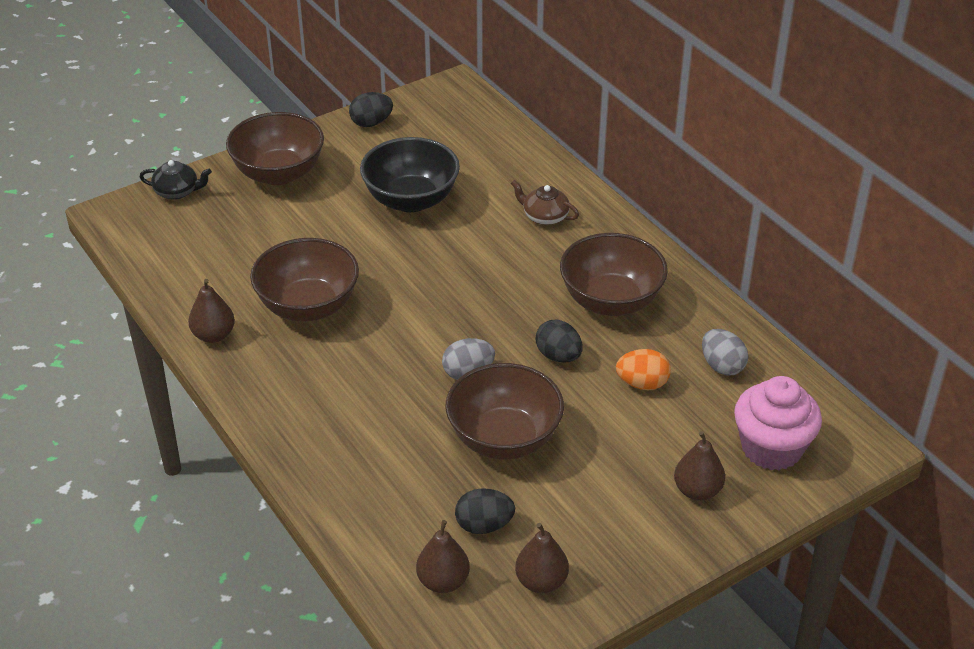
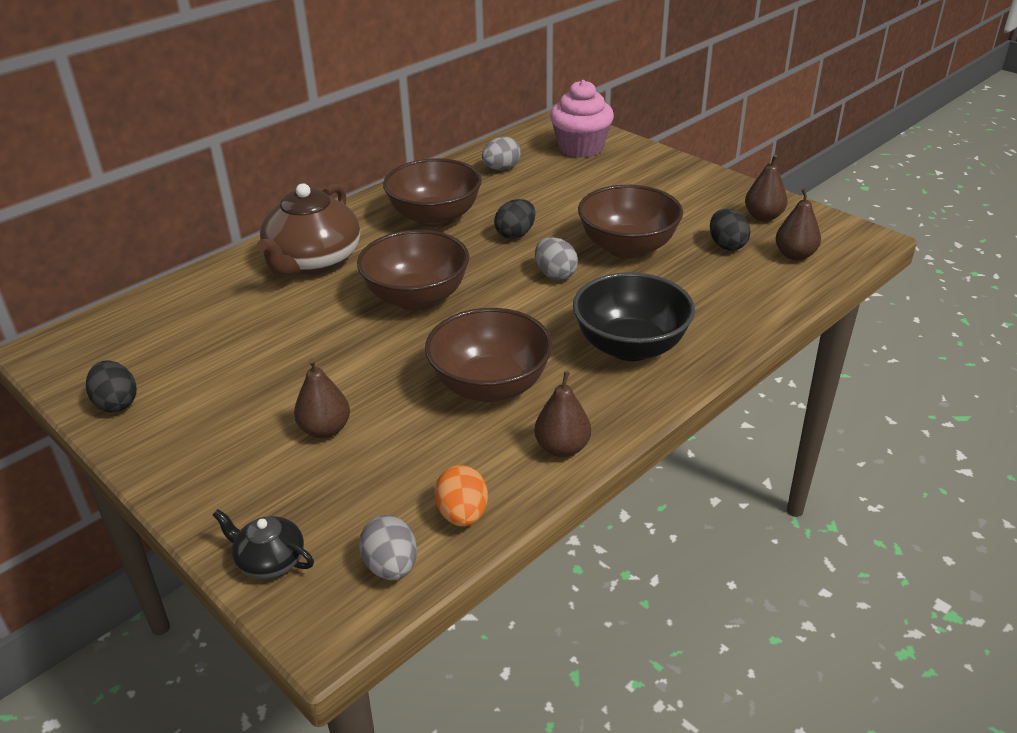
camera: 100 degrees left, 5 degrees down
(143, 241) = (391, 567): none -> grey egg
(177, 192) = (269, 561): black teapot -> black teapot turned 60 degrees counterclockwise
(278, 173) = (227, 464): brown bowl -> brown bowl (417, 298)
(411, 200) = (286, 346): black bowl -> black bowl (630, 347)
(544, 216) = (313, 261): brown teapot -> brown teapot, size x2.05
(642, 384) = (534, 197): orange egg -> orange egg (462, 515)
(697, 490) = (637, 169): brown pear -> brown pear (325, 430)

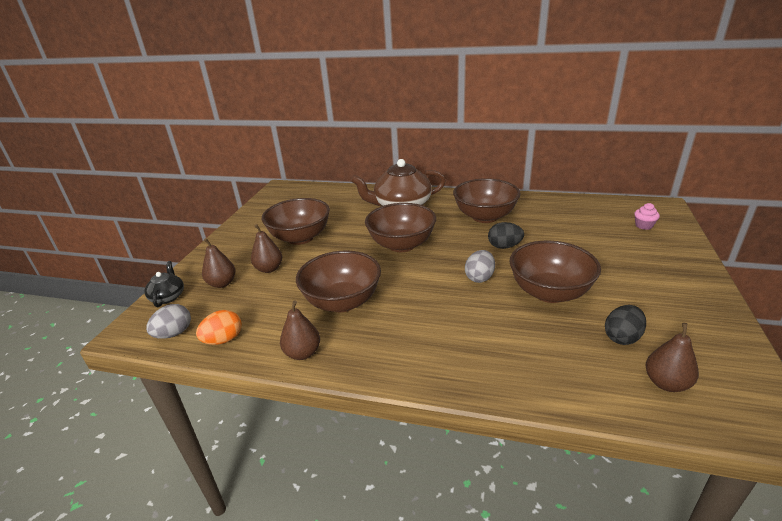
camera: 60 degrees right, 5 degrees down
(117, 403) = (256, 215): black egg -> none
(272, 376) = (300, 238): none -> brown bowl
(501, 168) = (569, 212): grey egg -> none
(581, 148) = (644, 226): pink cupcake -> pink cupcake, size x0.45
(630, 347) = (433, 340): black bowl -> none
(763, 217) = (698, 342): brown pear -> brown pear (222, 283)

